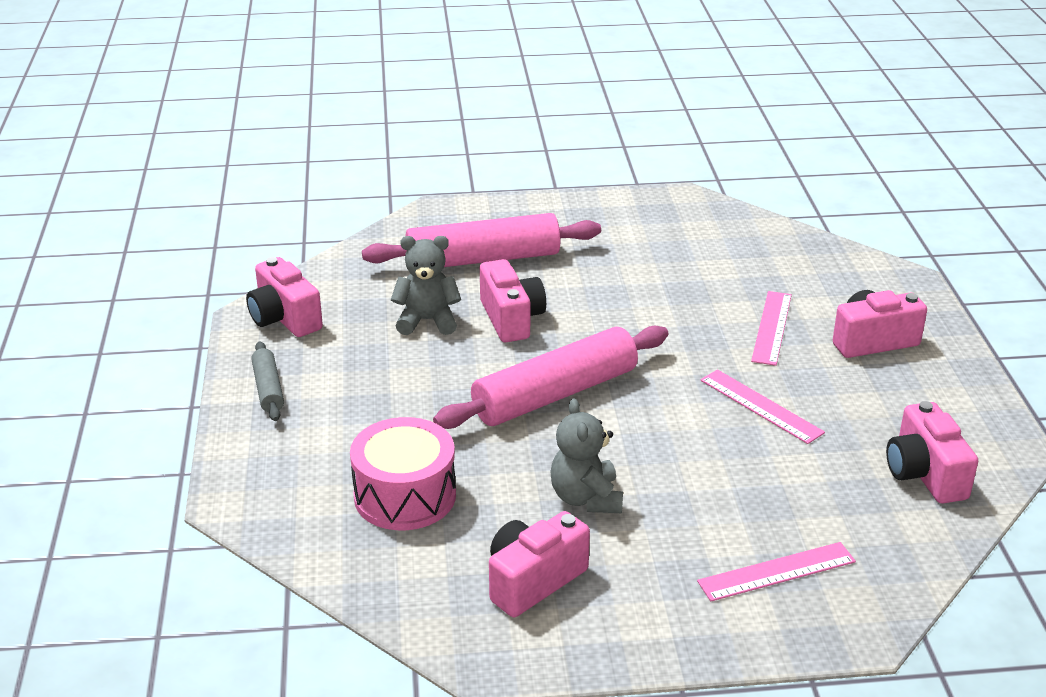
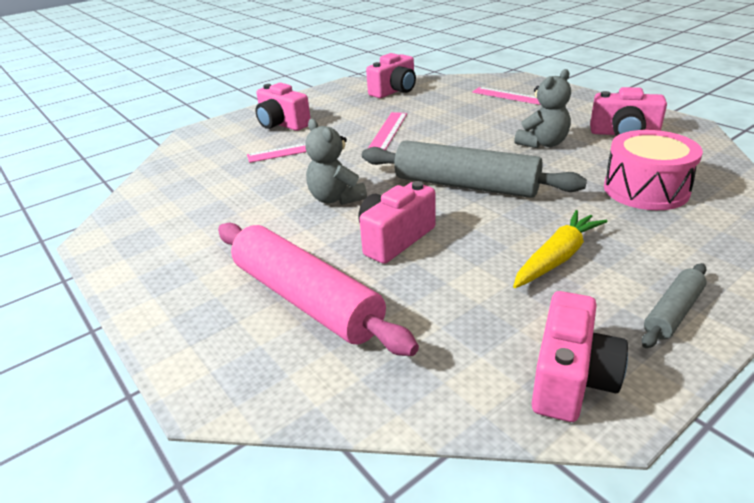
camera: 120 degrees left, 0 degrees up
(385, 379) = (557, 257): none -> yellow carrot
(427, 321) = (450, 279): grey teddy bear -> grey teddy bear (336, 198)
(554, 394) = (465, 185): pink rolling pin -> grey rolling pin

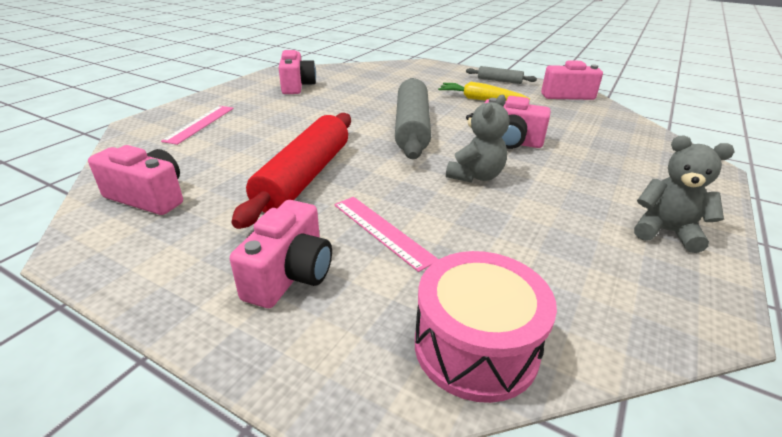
camera: 115 degrees left, 0 degrees up
(307, 299) = (606, 158): pink rolling pin -> none
(388, 131) = (305, 177): pink ruler -> red rolling pin
(543, 143) = (322, 108): grey teddy bear -> grey teddy bear (665, 232)
(645, 189) = (384, 82): pink drum -> pink drum (475, 346)

